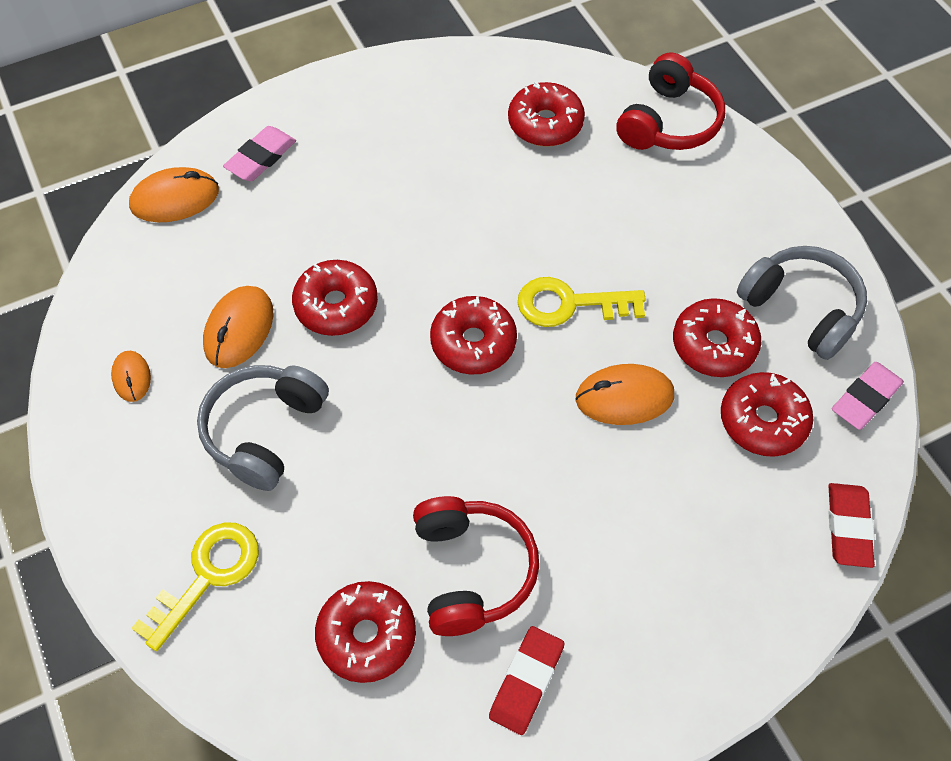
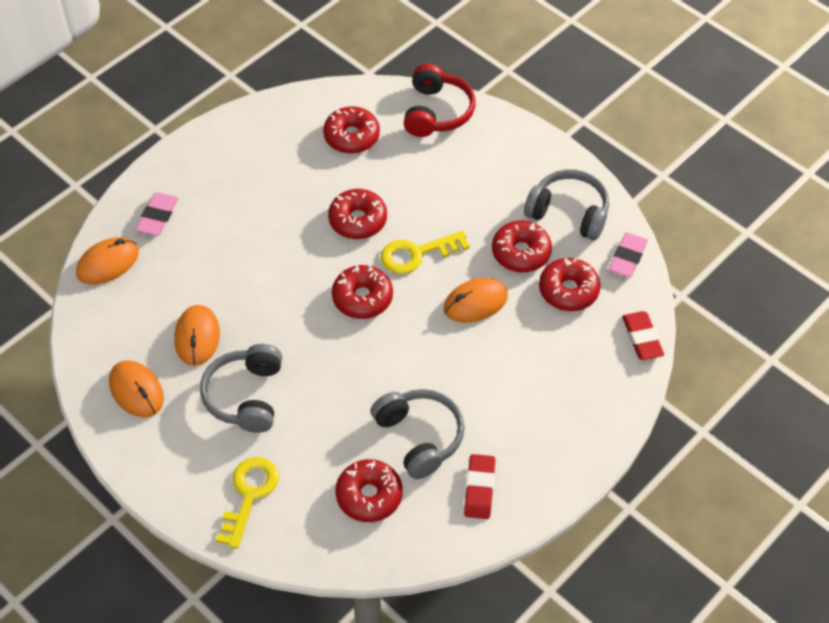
camera: 20 degrees left, 5 degrees down
(131, 377) = (136, 390): orange mouse -> orange mouse, size x1.69
(336, 305) = (258, 301): red donut -> red donut (358, 220)
(471, 570) = (419, 437): red headphones -> grey headphones

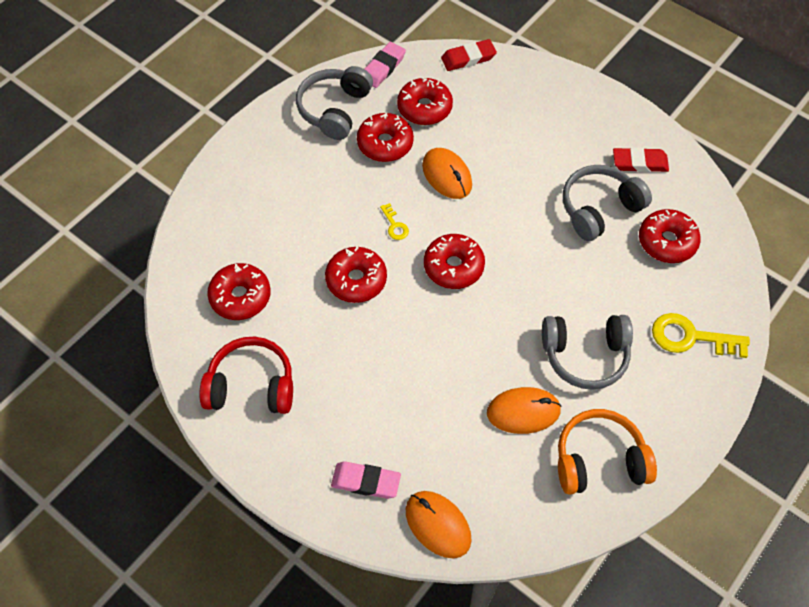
camera: 95 degrees left, 5 degrees up
(136, 390) = (599, 460): orange mouse -> orange headphones
(417, 254) = (395, 225): yellow key -> yellow key, size x0.50
(436, 112) = (205, 221): red headphones -> red headphones (251, 386)
(627, 257) = (383, 68): pink eraser -> pink eraser turned 75 degrees counterclockwise

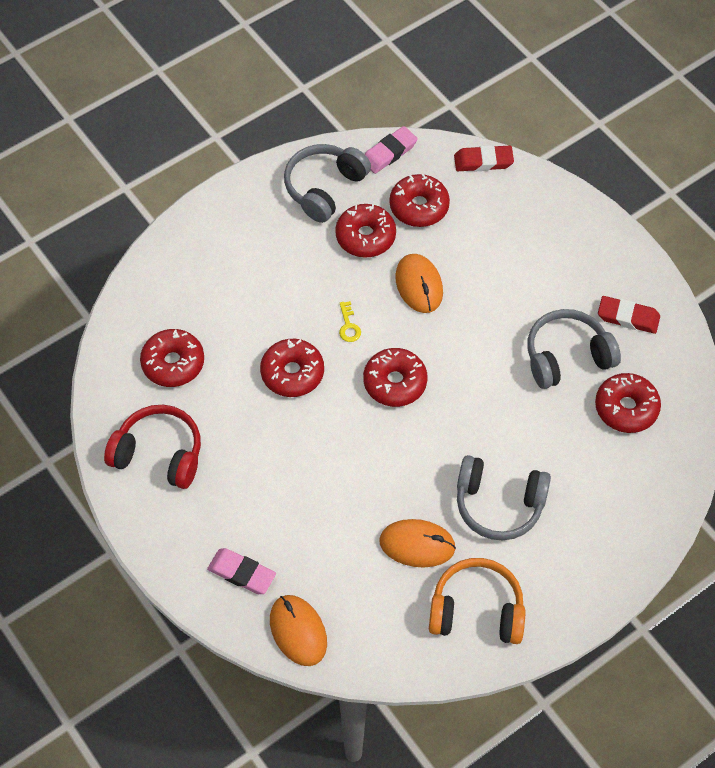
camera: 15 degrees right, 0 degrees up
(691, 337) = (614, 512): yellow key -> none

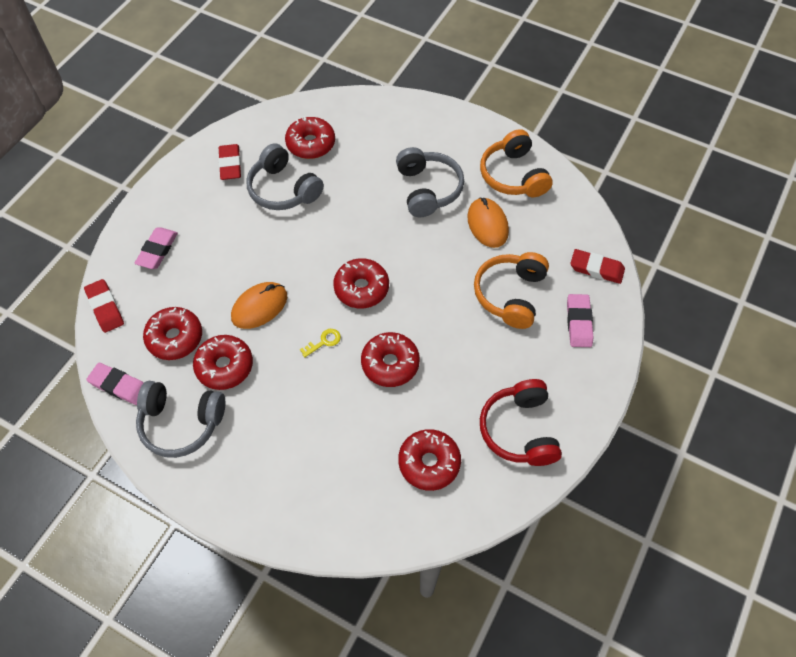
camera: 115 degrees left, 0 degrees up
(298, 631) = (596, 269): orange mouse -> red eraser
(312, 522) = (510, 295): none -> orange headphones
(534, 219) = (157, 250): none -> pink eraser

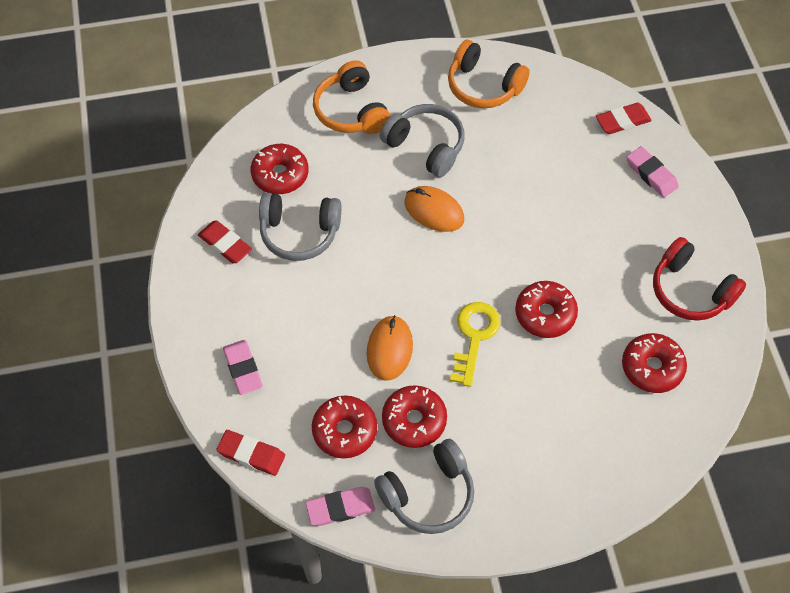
camera: 40 degrees left, 0 degrees up
(324, 342) = (474, 337): yellow key -> yellow key, size x2.00
(361, 288) = (458, 270): red donut -> none
(487, 224) = (504, 143): orange mouse -> orange mouse (434, 211)
(510, 295) = (580, 189): orange headphones -> orange headphones (351, 111)

